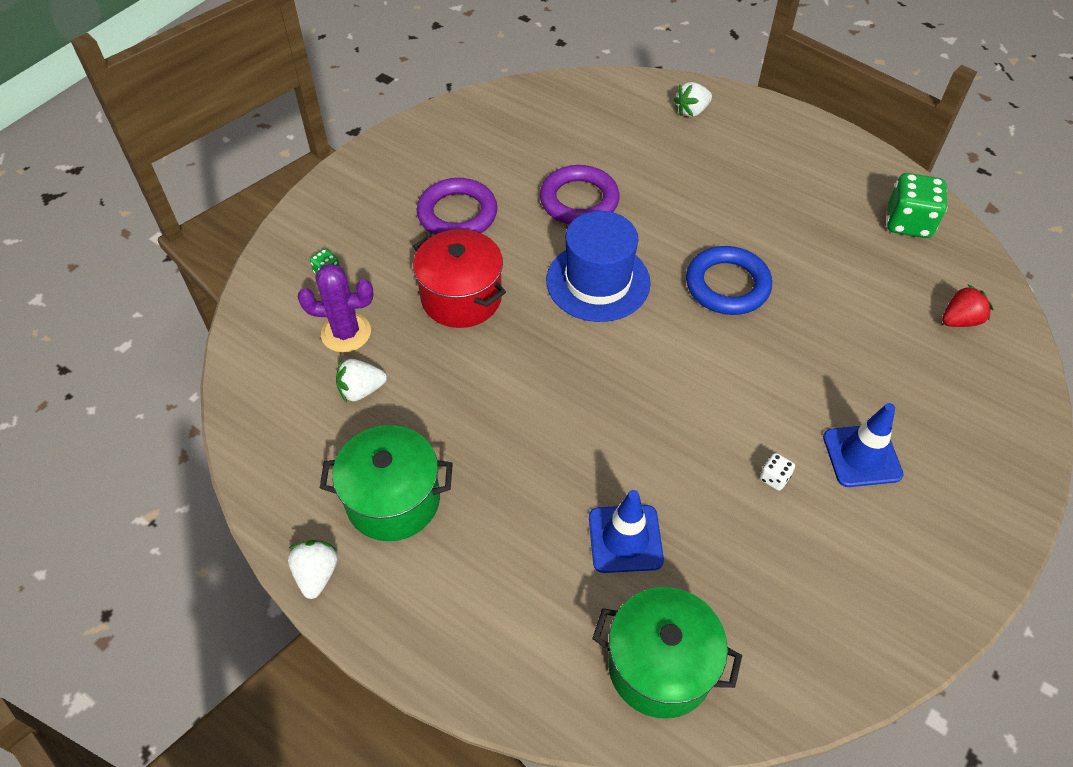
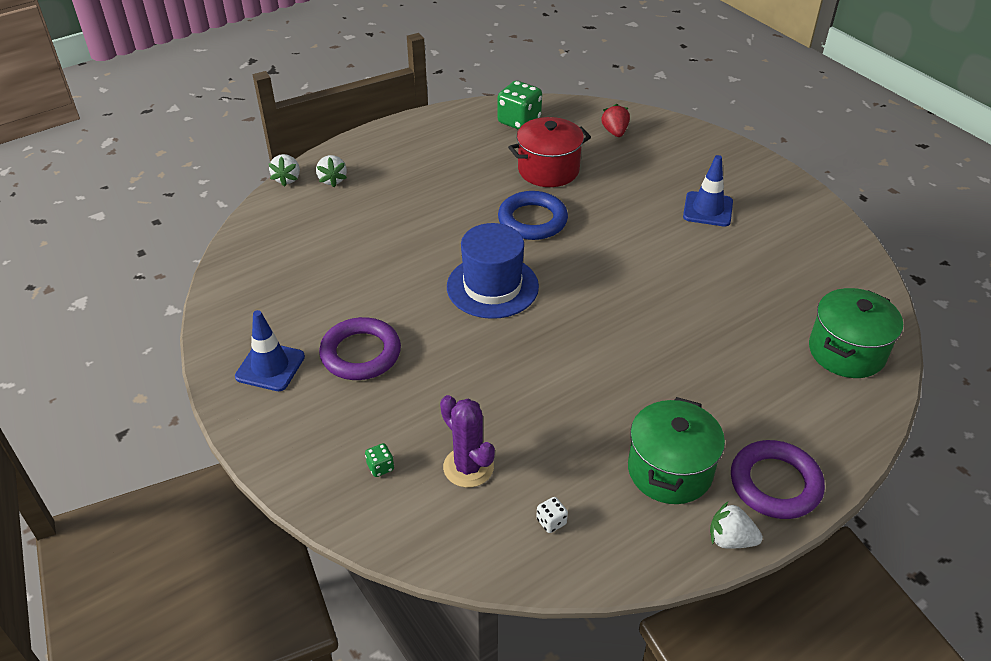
camera: 70 degrees left, 10 degrees down
(346, 333) = (468, 467): purple cactus -> purple cactus turned 60 degrees counterclockwise
(361, 390) = (542, 469): white strawberry -> white strawberry (287, 179)
(461, 298) = (466, 375): red pot -> red pot (548, 170)
(579, 200) = (394, 272): purple ring -> purple ring (775, 484)
(625, 539) = (743, 340): blue traffic cone -> blue traffic cone (270, 366)
(774, 478) = (713, 253): white dice -> white dice (551, 522)

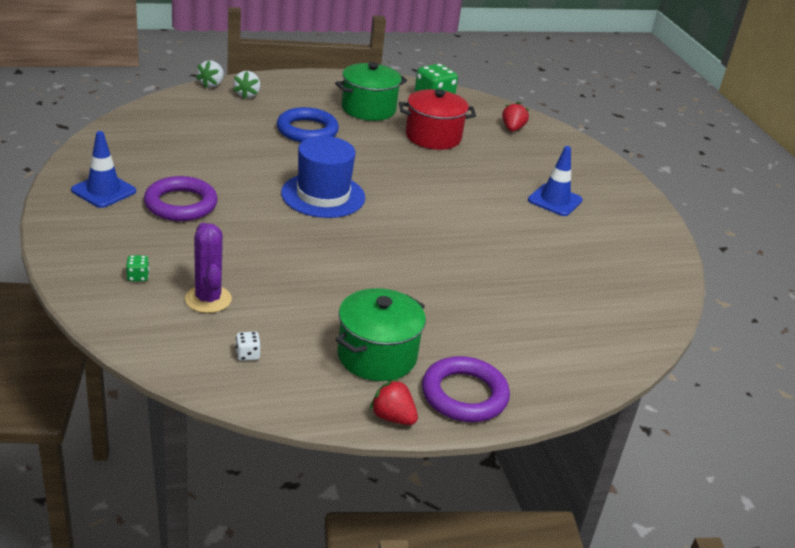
camera: 15 degrees right, 10 degrees down
(532, 220) = (392, 164): blue ring -> blue ring (307, 130)
(730, 539) = (392, 417): white strawberry -> red strawberry
(846, 351) = (606, 330): green pot -> green pot (368, 109)

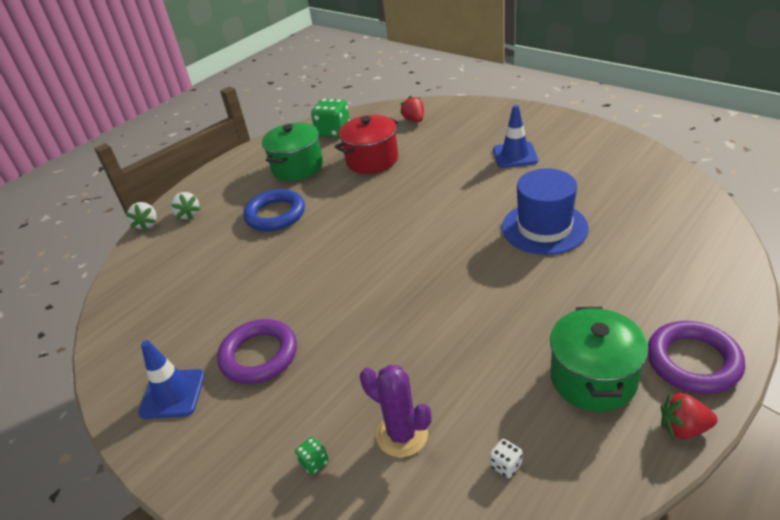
camera: 25 degrees left, 5 degrees up
(323, 195) = (361, 262): blue hat -> blue hat (544, 228)

